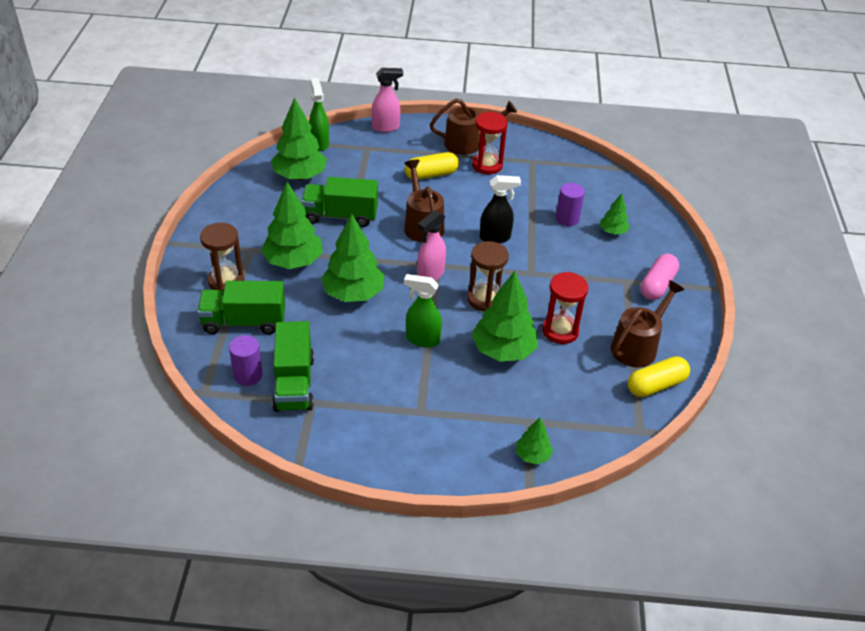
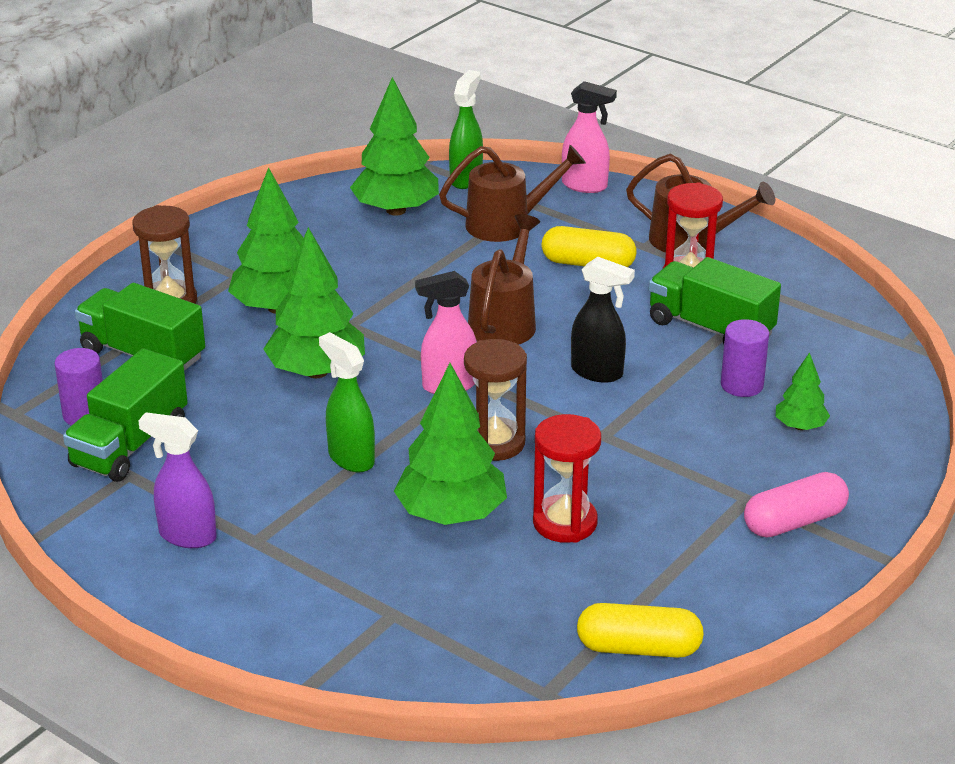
camera: 35 degrees right, 10 degrees down
(340, 216) = (400, 275): green truck -> green truck (710, 328)
(381, 425) = (187, 536): none -> purple spray bottle
(532, 455) = (350, 655): green tree -> none
(638, 345) = (668, 587): brown watering can -> brown watering can (508, 223)

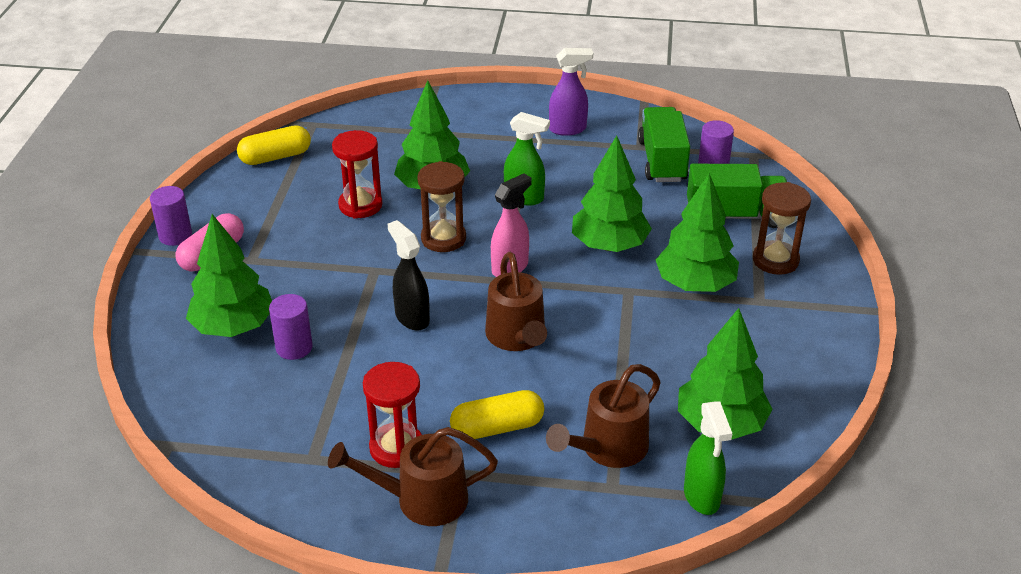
camera: 150 degrees right, 5 degrees up
(585, 186) = (579, 540): pink spray bottle -> none
(597, 372) = (412, 318): black spray bottle -> black spray bottle turned 60 degrees clockwise
(710, 328) = (346, 395): green truck -> none
(800, 426) = (233, 327): green tree -> green tree, size x1.94
(836, 566) = (175, 236): none -> purple cylinder

